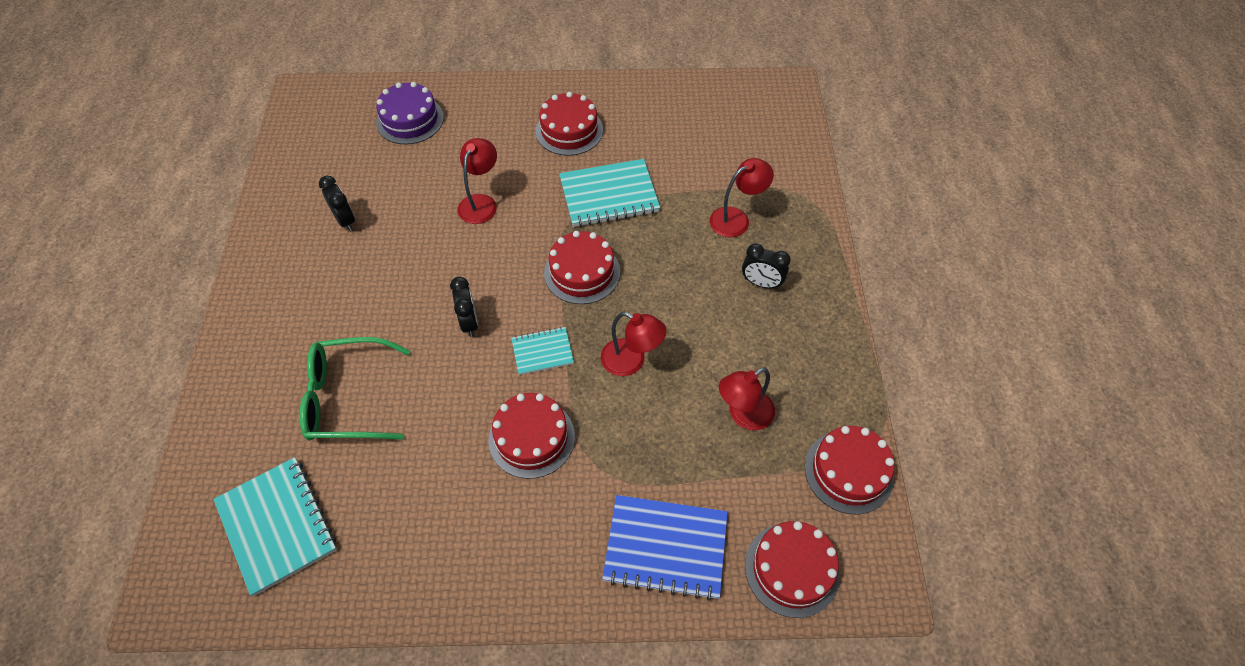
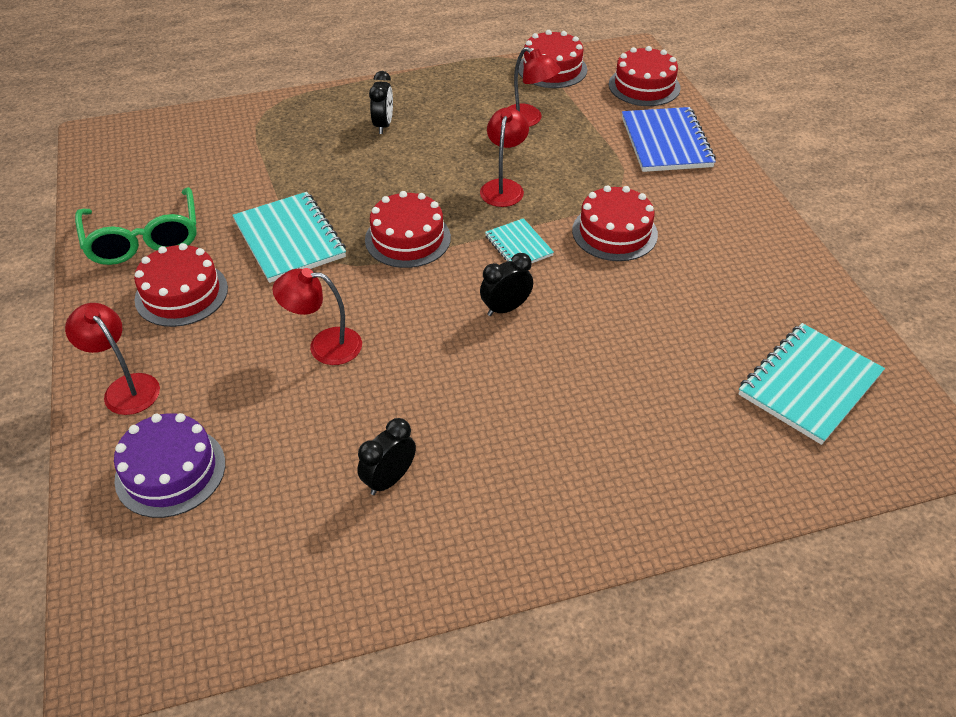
camera: 105 degrees left, 10 degrees down
(348, 398) = (645, 379): green glasses -> green glasses (143, 239)
(736, 218) = (304, 148): red lamp -> red lamp (125, 387)

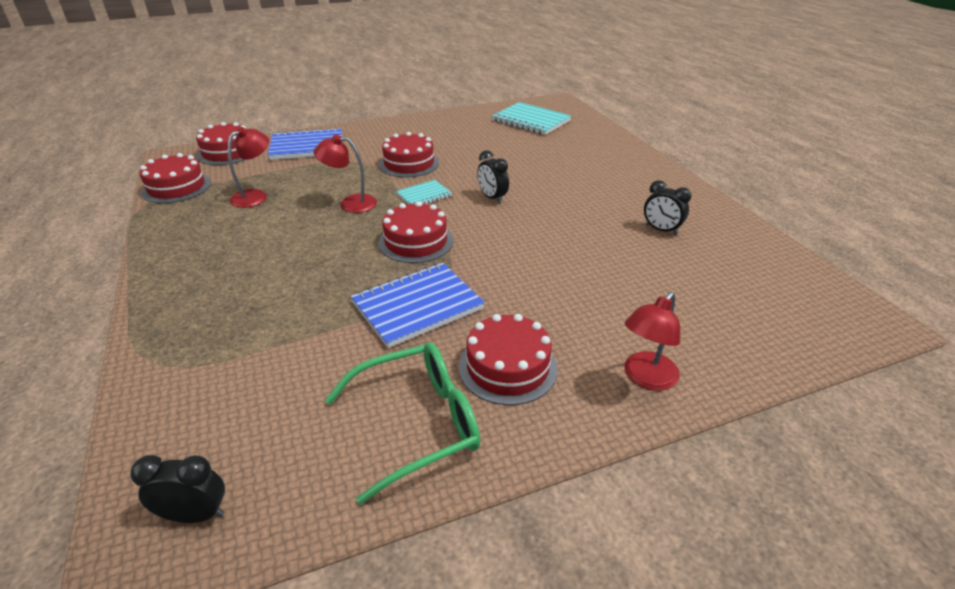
camera: 95 degrees left, 10 degrees down
(170, 471) = (716, 327): purple cake -> none
(290, 239) = (417, 306): turquoise notebook -> blue notebook
(324, 345) = (552, 269): red lamp -> none
(383, 125) = (231, 269): black clock -> black clock (195, 515)

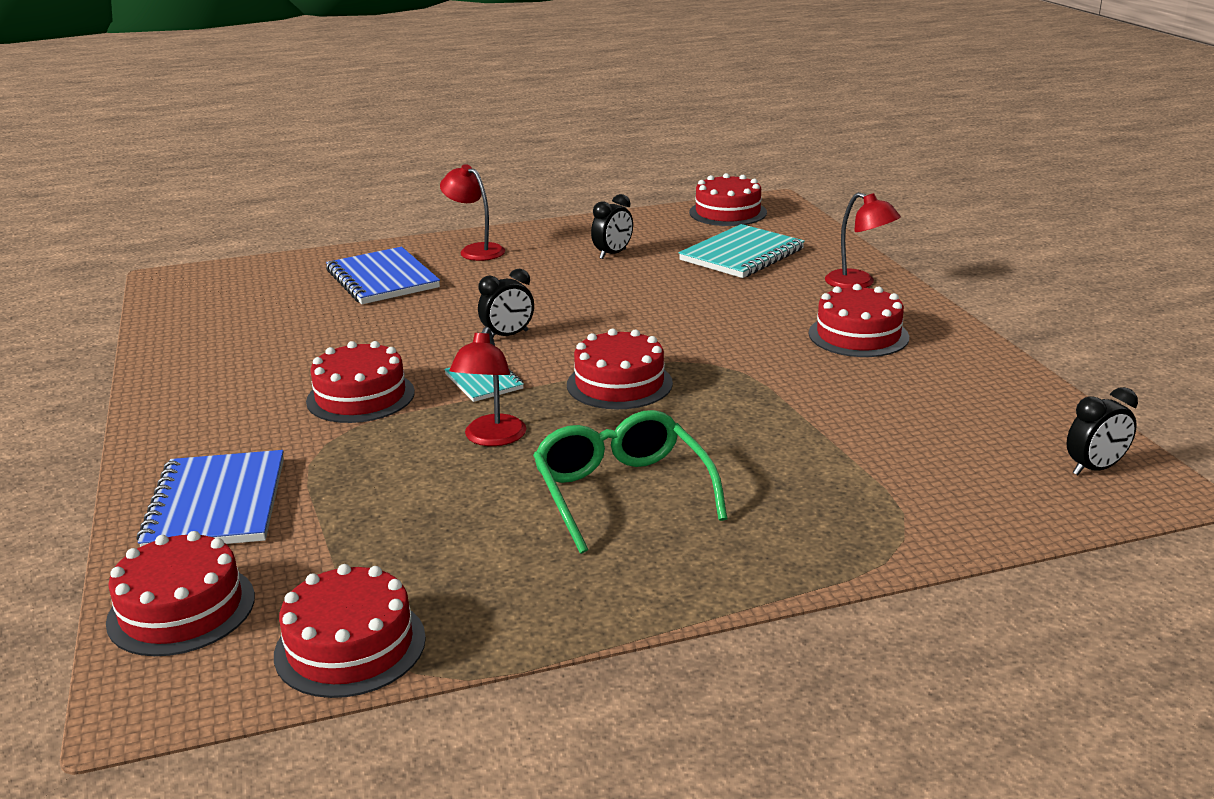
camera: 85 degrees left, 10 degrees down
(195, 515) = (1095, 468): black clock -> black clock turned 120 degrees counterclockwise
(255, 196) = (430, 535): red lamp -> red lamp (475, 250)
(417, 306) = (765, 379): blue notebook -> blue notebook (382, 279)
(417, 423) = (945, 374): green glasses -> green glasses (622, 492)
(531, 121) = (241, 302): turquoise notebook -> turquoise notebook (742, 255)
(816, 291) = (727, 212): none -> red cake

